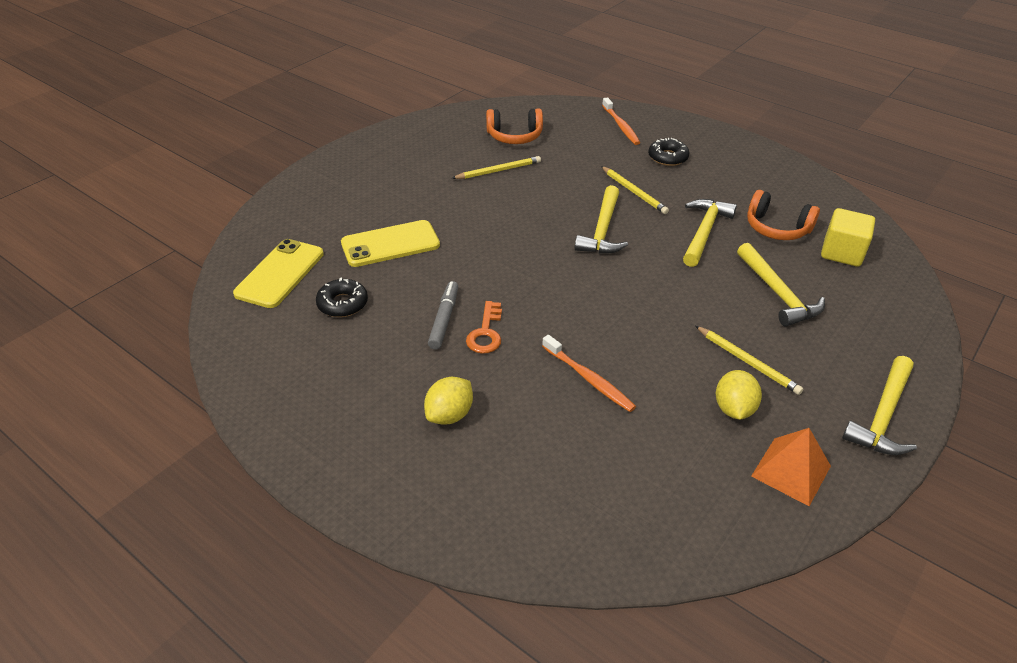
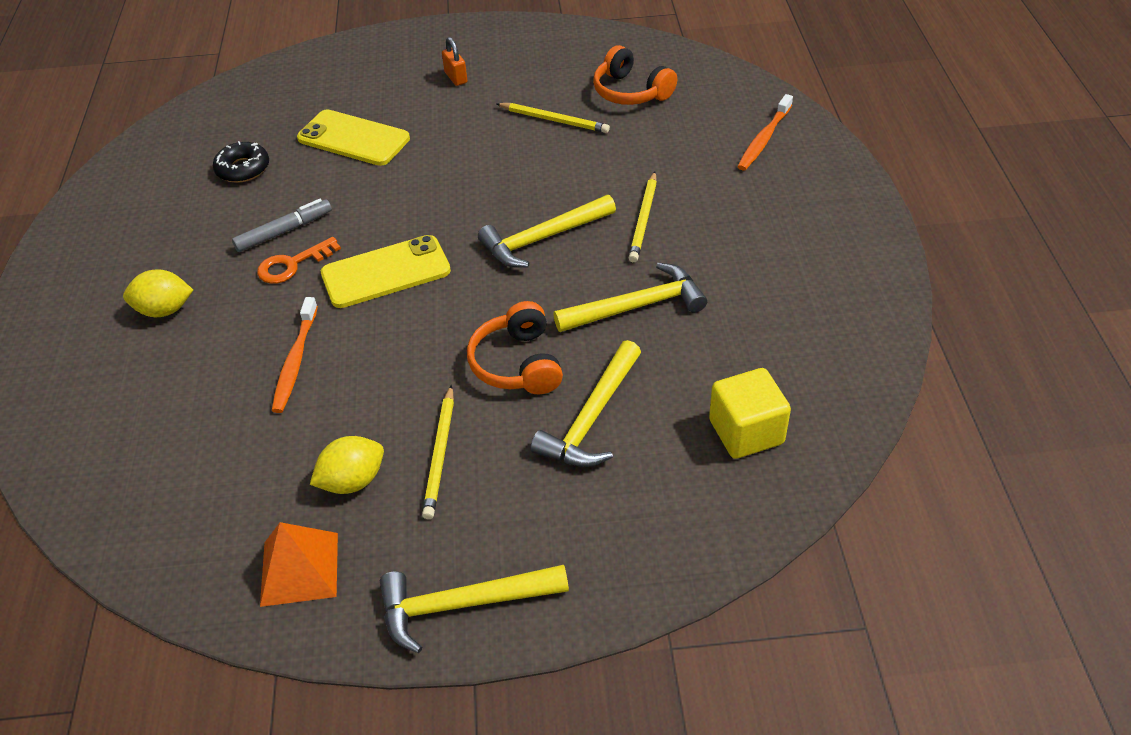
camera: 50 degrees right, 5 degrees up
(280, 273) = (245, 115): yellow phone -> yellow phone (386, 272)
(395, 178) = (456, 77): none -> orange padlock
(667, 157) = (750, 204): black donut -> none
(776, 228) = (724, 355): orange headphones -> orange headphones (518, 363)

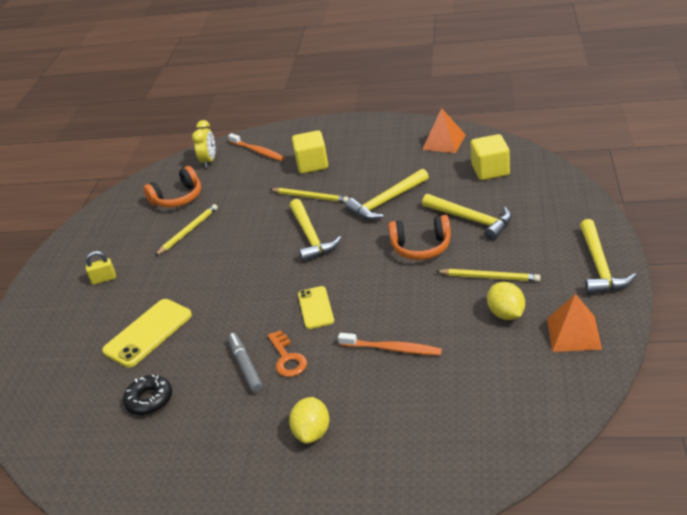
camera: 75 degrees left, 10 degrees down
(386, 272) = (315, 308): yellow phone -> yellow phone, size x0.64
(456, 77) = (104, 279): orange padlock -> yellow padlock
(637, 306) = (386, 201): yellow hammer -> yellow hammer turned 120 degrees counterclockwise
(729, 97) = (209, 161): none -> yellow clock
(734, 205) = (312, 164): none -> yellow cube
(833, 356) = (444, 142): none -> orange pyramid

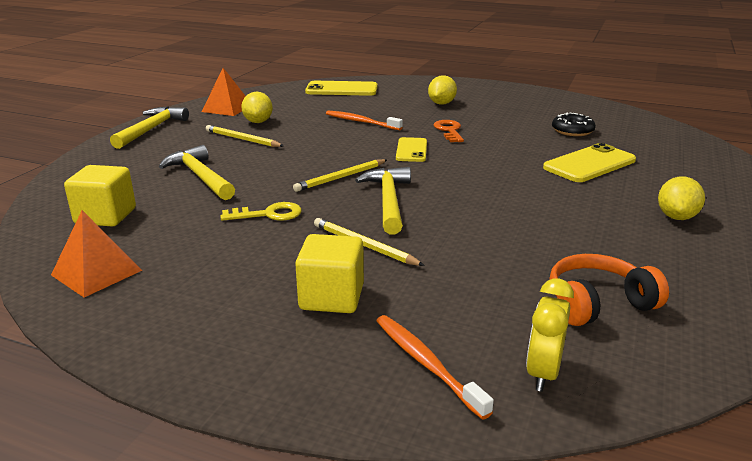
camera: 170 degrees left, 10 degrees down
(104, 279) = (676, 217): yellow padlock -> yellow lemon
(188, 231) = (564, 245): yellow pencil -> yellow pencil (341, 178)
(245, 366) = (487, 132): grey marker -> none
(386, 201) = (268, 214): yellow hammer -> yellow key
(421, 247) = (275, 168): orange headphones -> none
(473, 440) = (341, 89): none -> yellow phone

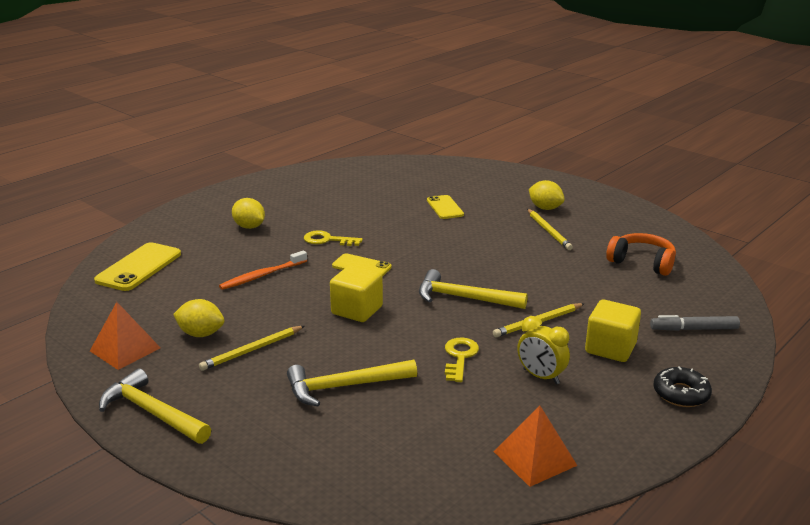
camera: 70 degrees left, 0 degrees up
(105, 216) = (412, 452): yellow cube -> yellow cube (357, 310)
(341, 178) = (401, 310): yellow pencil -> yellow pencil (548, 231)
(426, 363) = (694, 329): orange toothbrush -> grey marker
(449, 130) = (327, 240): orange key -> yellow key
(543, 373) = (707, 297): yellow clock -> yellow clock (541, 376)
(572, 131) = (373, 194): black donut -> black donut (681, 393)
(589, 164) = (445, 207): yellow phone -> yellow phone, size x0.64
(598, 303) = (642, 263): orange headphones -> orange headphones turned 120 degrees clockwise

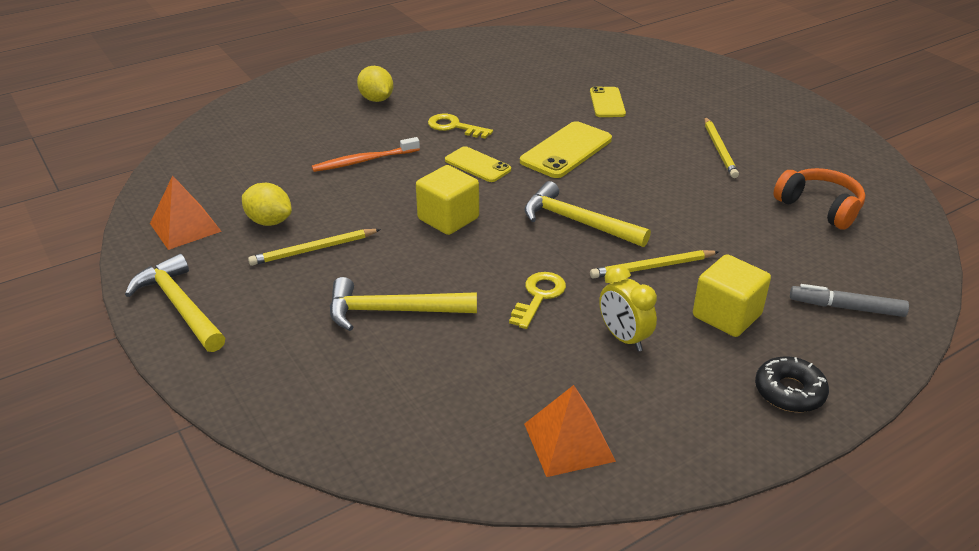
camera: 15 degrees right, 10 degrees up
(139, 267) = (241, 133): yellow phone -> yellow phone (566, 150)
(545, 208) = (729, 118): yellow lemon -> none

